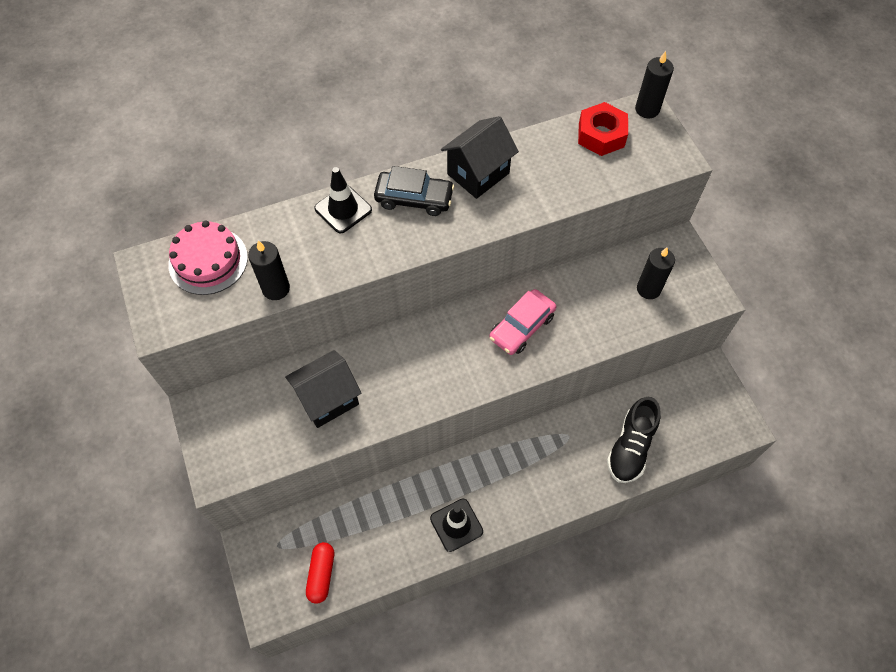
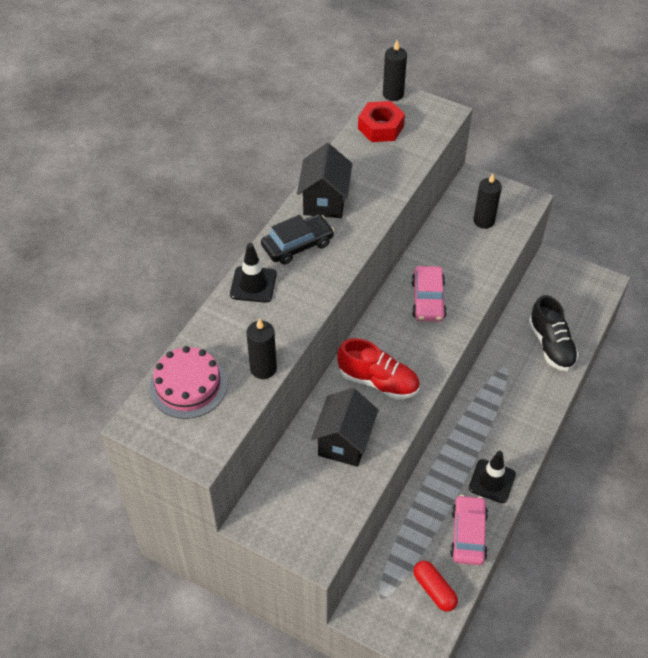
camera: 40 degrees left, 10 degrees down
(392, 553) = (468, 534): none -> pink car
(406, 368) = (378, 381): none -> red shoe

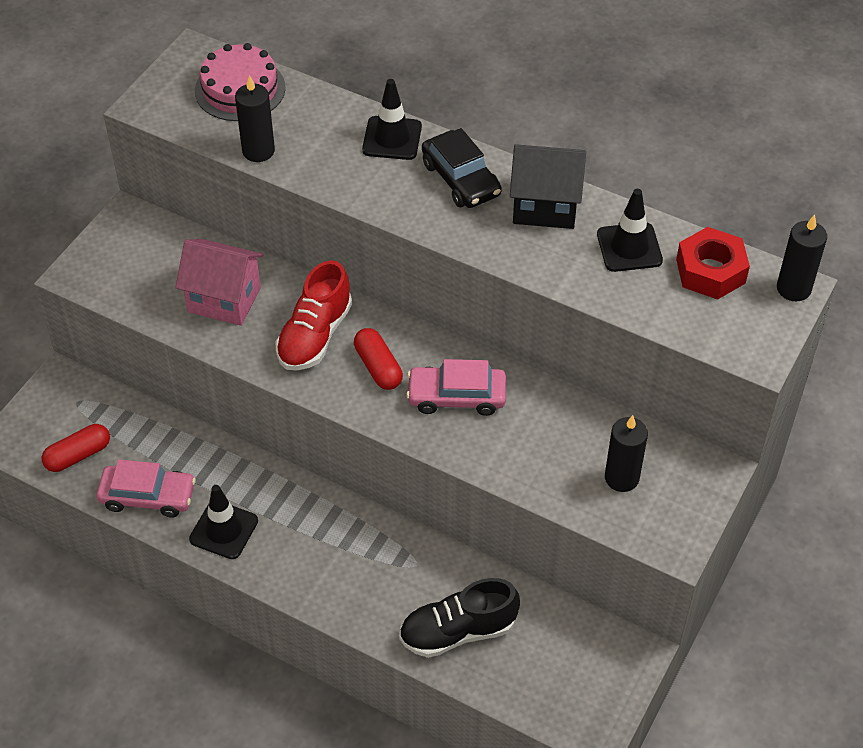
camera: 90 degrees right, 0 degrees up
(344, 442) = (224, 300): black house -> pink house
(362, 162) = (629, 247): none -> black traffic cone
(405, 343) = (378, 367): none -> red capsule

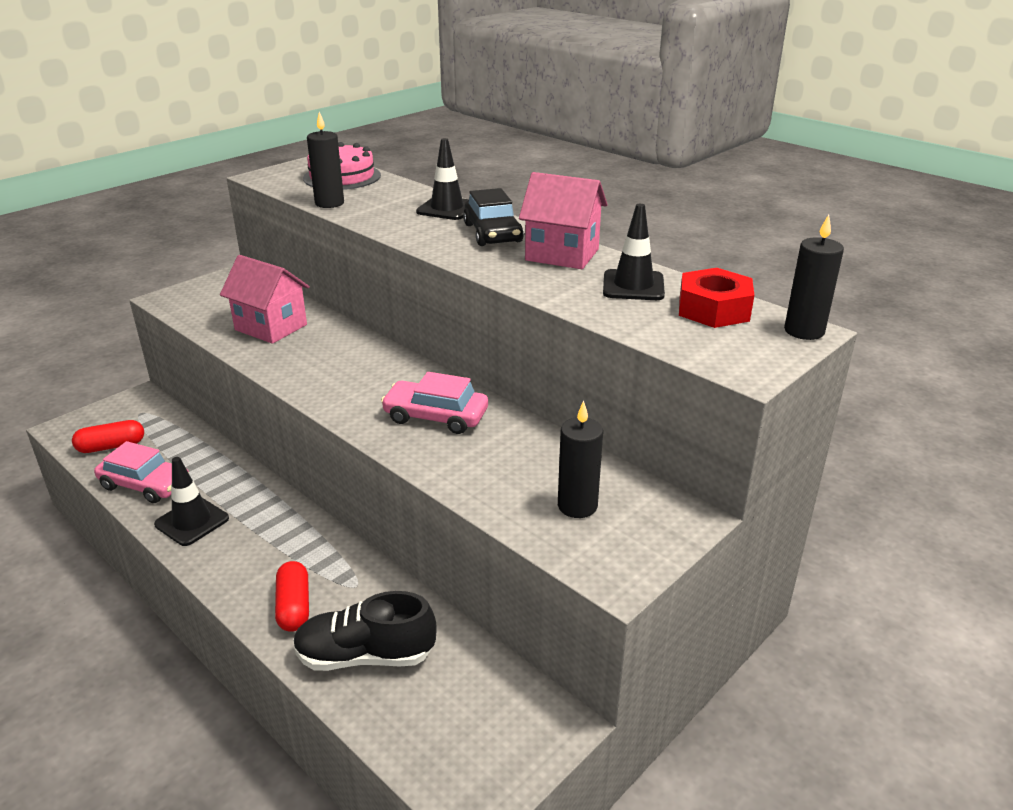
camera: 15 degrees right, 20 degrees down
(315, 336) = (331, 358): red shoe -> none
(378, 367) = (374, 386): red capsule -> red capsule (294, 606)
(545, 206) = (562, 255): black house -> pink house

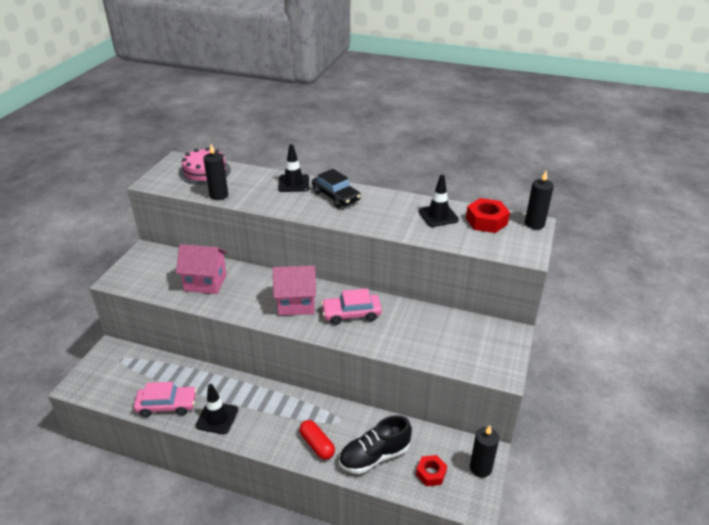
camera: 25 degrees left, 5 degrees up
(111, 446) = (121, 388): red capsule -> none
(435, 719) = (431, 473): none -> red nut
(562, 255) = (386, 203): pink house -> pink house (296, 304)
(577, 506) = (459, 343): black candle -> black candle (480, 468)

